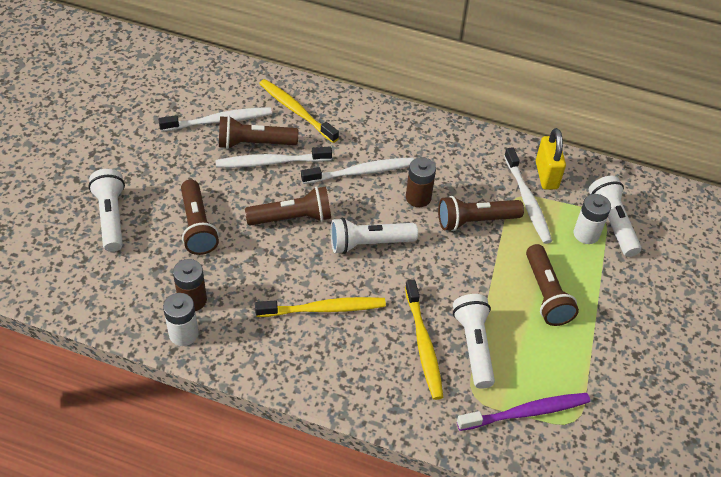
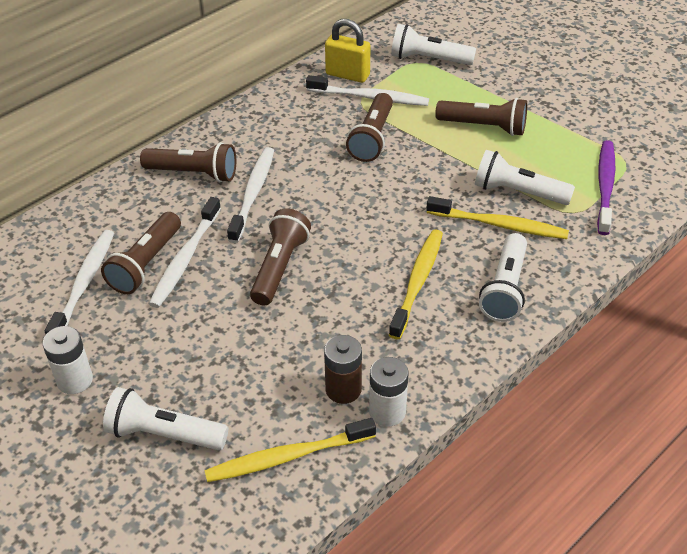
camera: 60 degrees left, 5 degrees down
(197, 226) = (236, 353): brown flashlight -> brown flashlight (193, 173)
(296, 111) = (124, 213): yellow toothbrush -> yellow toothbrush (287, 457)
(369, 243) = (353, 220): white flashlight -> white flashlight (505, 288)
(418, 198) = (317, 165): brown battery -> none
(586, 234) = (431, 78): white battery -> white battery (75, 380)

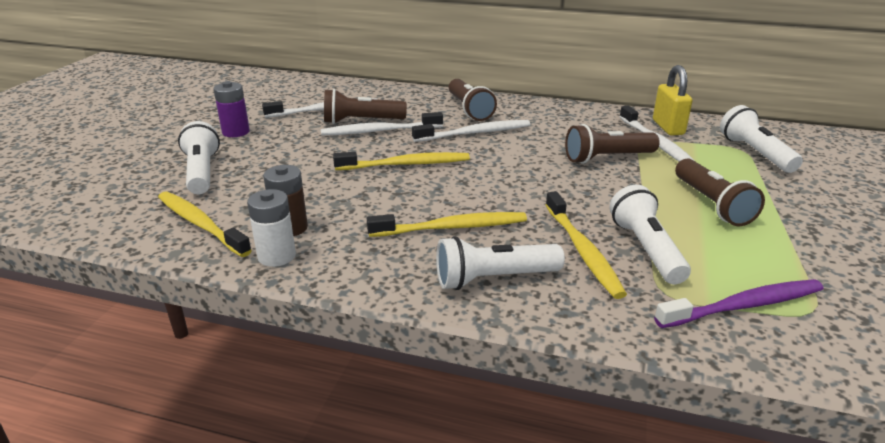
camera: 60 degrees right, 15 degrees down
(75, 380) = (236, 132): white battery -> purple battery
(280, 267) = (406, 164): brown flashlight -> yellow toothbrush

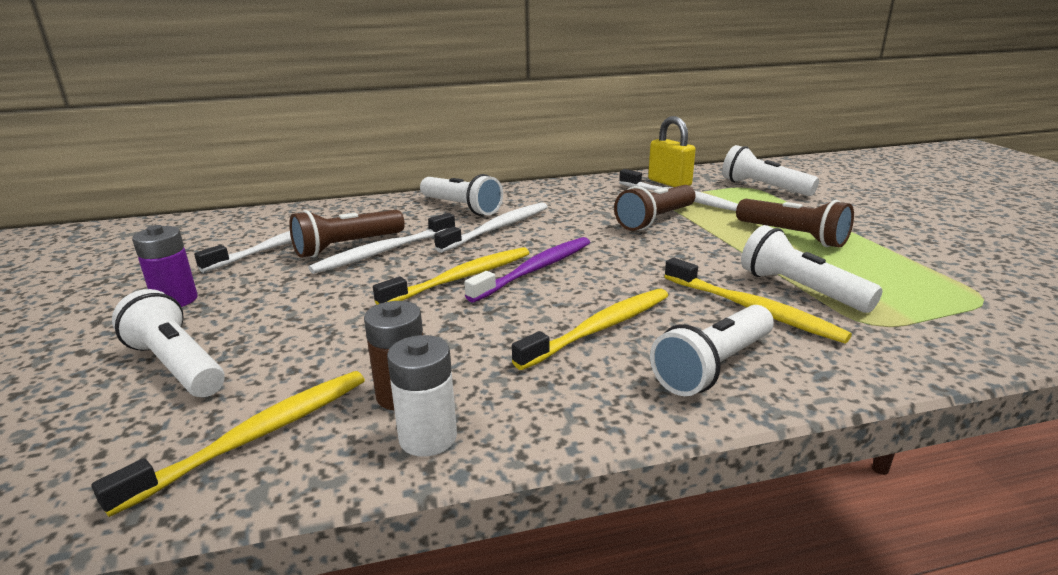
camera: 30 degrees left, 5 degrees down
(200, 224) = (256, 436): yellow toothbrush -> yellow toothbrush turned 120 degrees clockwise
(469, 109) = (461, 207): brown flashlight -> white flashlight
(743, 306) = (938, 312): purple toothbrush -> purple toothbrush (535, 270)

